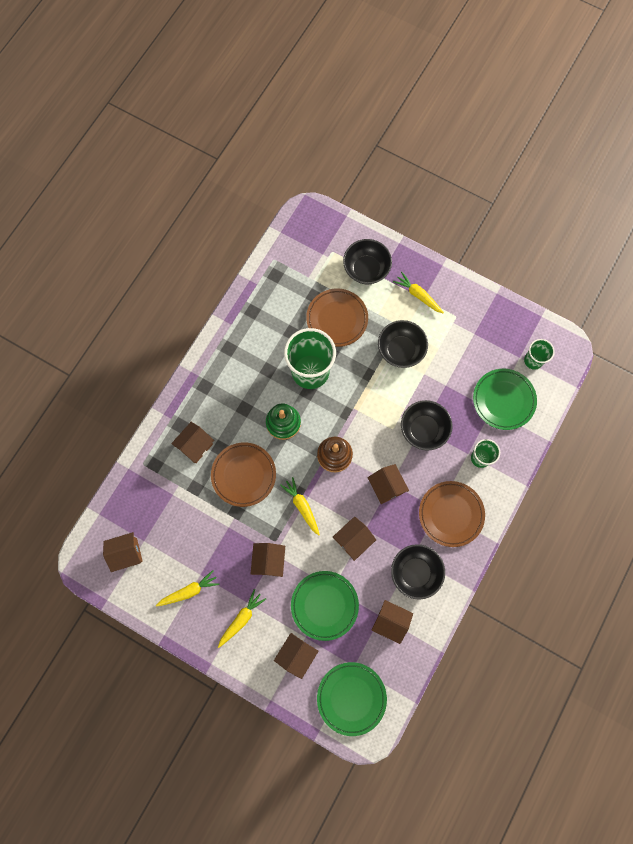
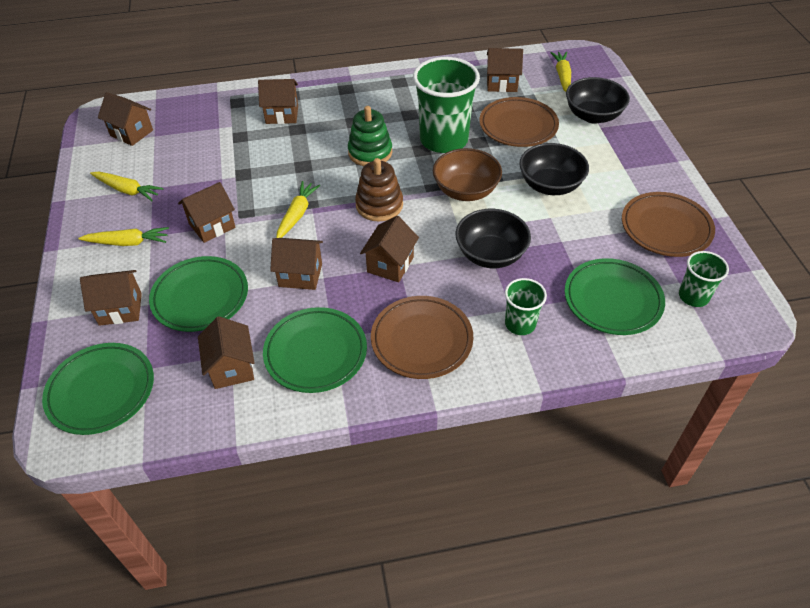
camera: 50 degrees right, 25 degrees down
(243, 475) = (286, 158): brown plate -> brown plate (665, 228)
(288, 289) = (502, 83): none -> brown house
(365, 398) = (465, 191): none -> brown bowl
(415, 572) = (316, 353): black bowl -> green plate
(418, 295) = (622, 163): yellow carrot -> yellow carrot (562, 76)

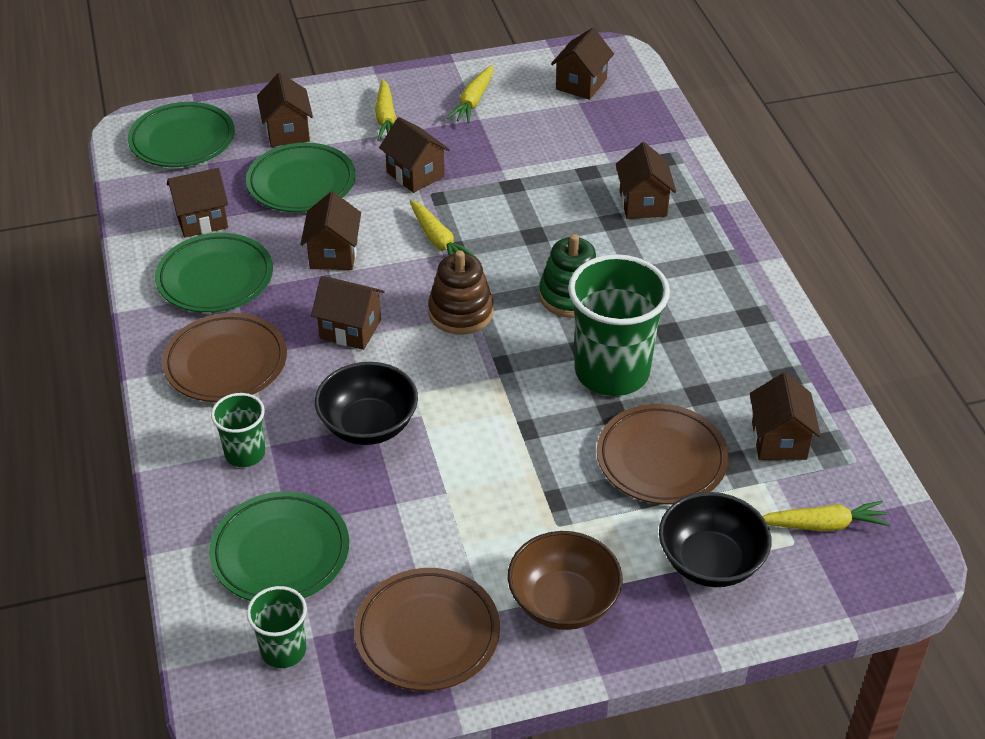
camera: 85 degrees right, 5 degrees down
(297, 215) = (438, 240): yellow carrot -> yellow carrot turned 45 degrees clockwise
(465, 191) = (497, 398): brown bowl -> brown bowl (563, 602)
(550, 185) = (518, 495): black bowl -> none

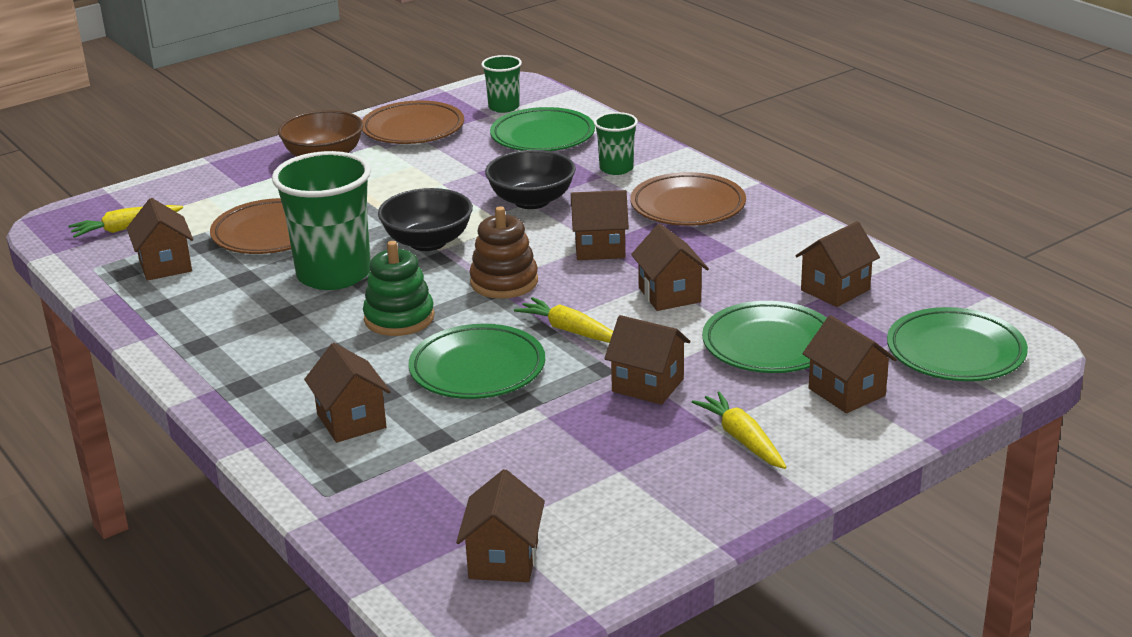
camera: 160 degrees right, 15 degrees down
(215, 279) = (764, 252): green plate -> green plate (477, 369)
(473, 101) = (644, 492): yellow carrot -> none
(710, 562) = (217, 194): black bowl -> black bowl (428, 242)

